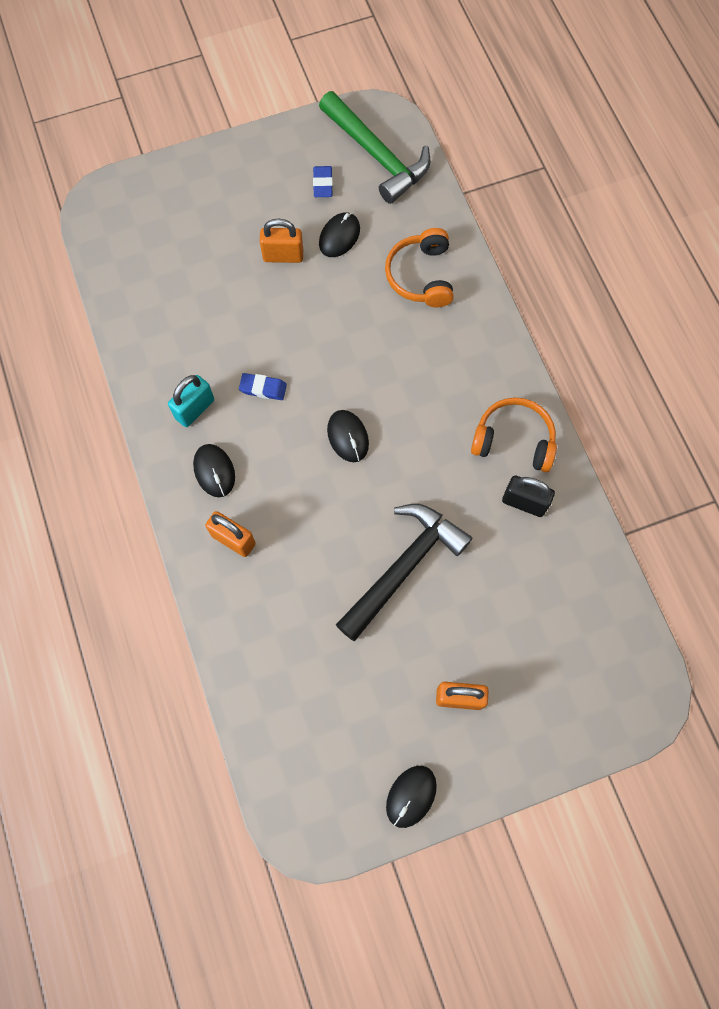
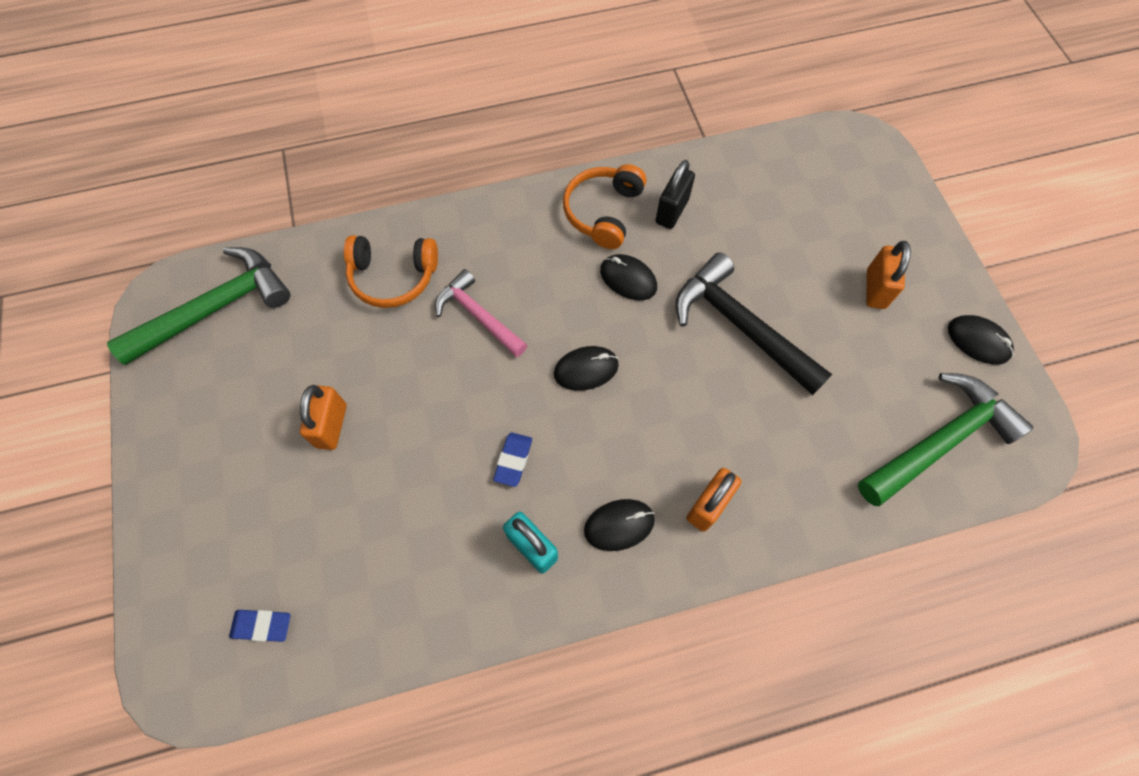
camera: 85 degrees left, 5 degrees down
(303, 744) = (939, 440): none -> green hammer
(323, 184) = (239, 372): blue eraser -> blue eraser (262, 625)
(339, 236) = (320, 358): black mouse -> black mouse (628, 279)
(391, 346) = (478, 316): none -> pink hammer

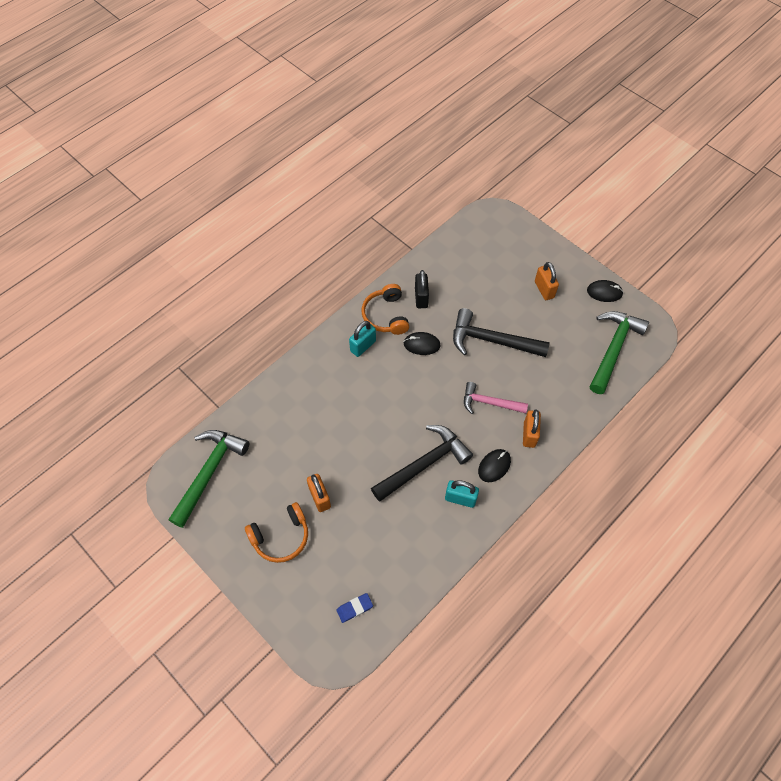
camera: 30 degrees left, 5 degrees down
(393, 277) = (297, 405): orange headphones -> orange headphones (281, 536)
(478, 316) = (357, 402): pink hammer -> pink hammer (489, 403)
(513, 460) = (424, 464): blue eraser -> black hammer
(541, 239) = (363, 346): none -> turquoise padlock
(586, 369) = (430, 401): black mouse -> none

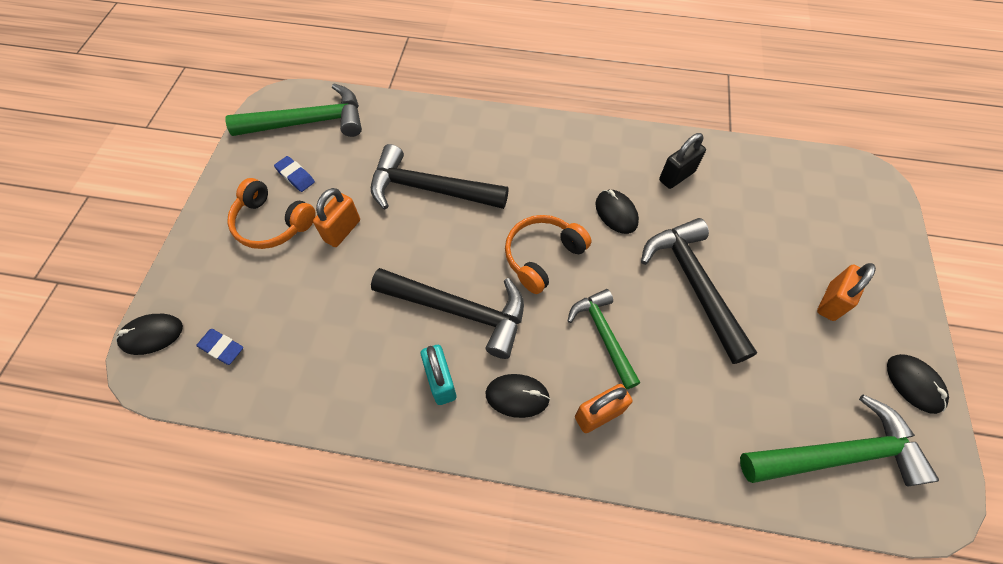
camera: 55 degrees right, 0 degrees up
(252, 504) = (295, 176): none -> blue eraser
(314, 648) = (152, 335): none -> black mouse
(327, 431) = (429, 189): none -> black hammer
(363, 346) = (561, 159): turquoise padlock -> none
(386, 315) = (620, 157): orange headphones -> orange headphones (542, 256)
(489, 403) = (603, 335): pink hammer -> green hammer

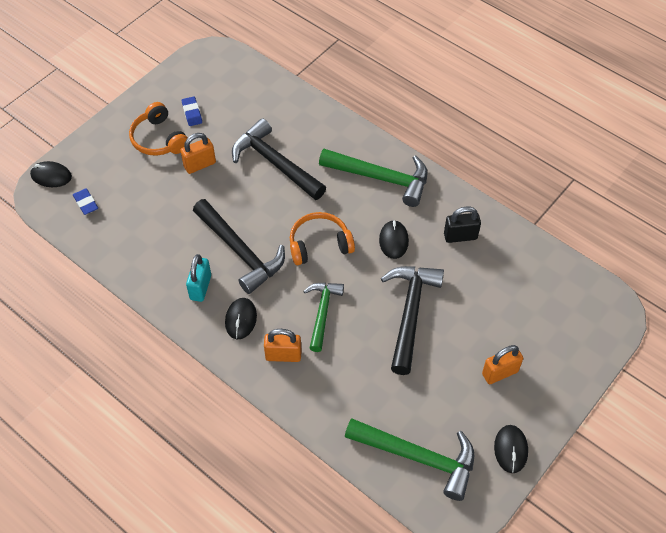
camera: 30 degrees right, 5 degrees down
(309, 122) = (224, 77): green hammer -> green hammer (381, 178)
(517, 396) = (241, 319): black mouse -> black mouse turned 60 degrees clockwise

